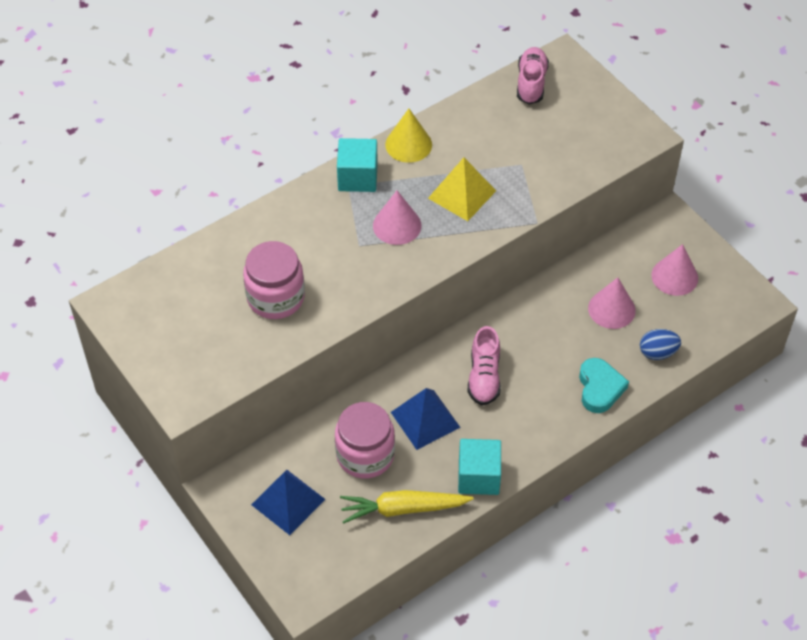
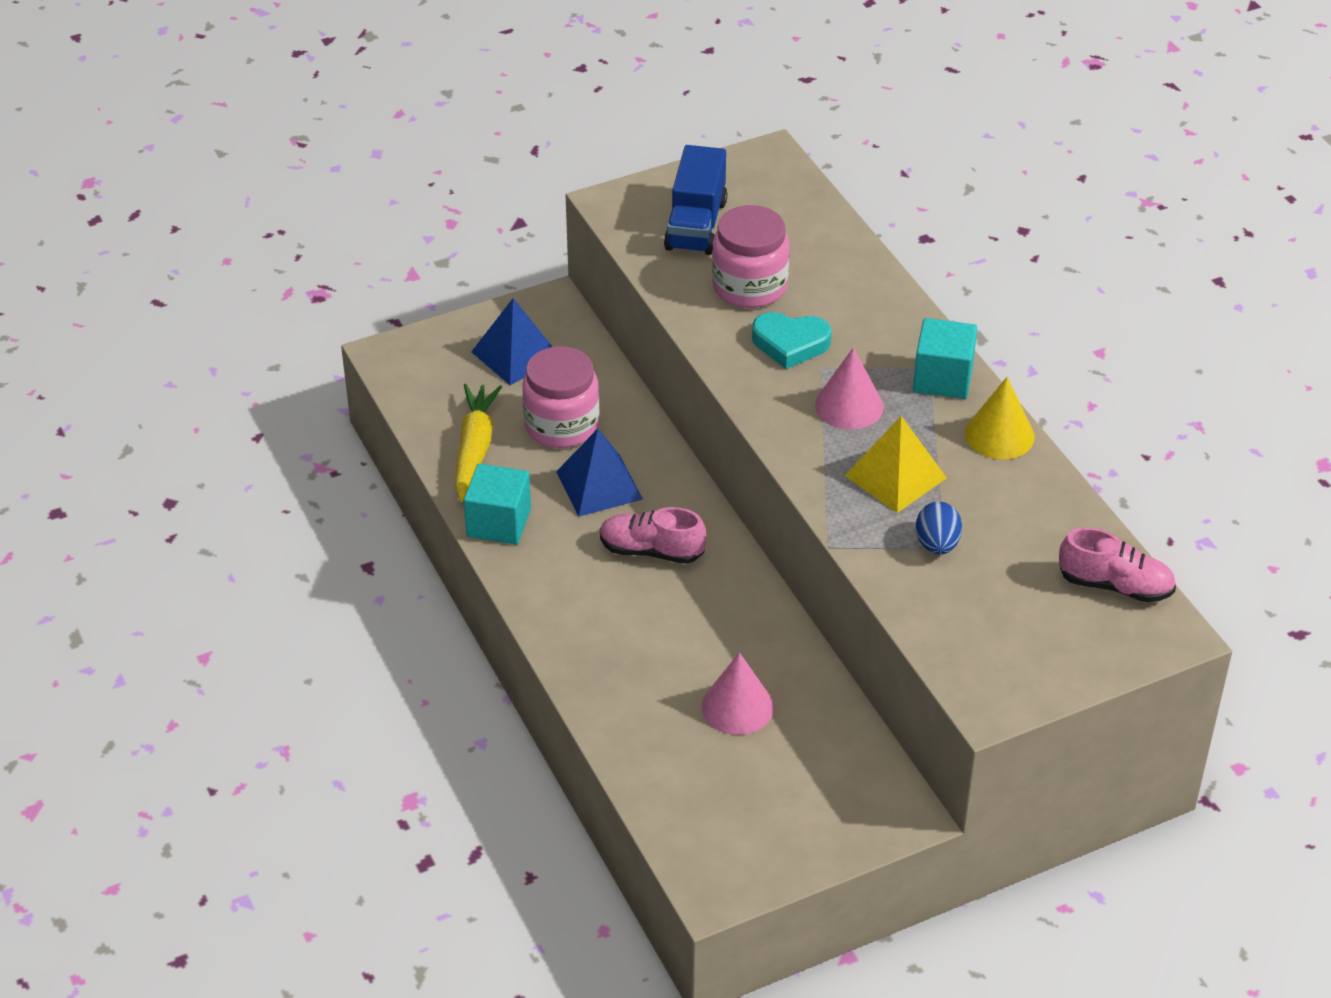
camera: 100 degrees right, 10 degrees down
(204, 341) = (696, 225): none -> blue truck
(599, 388) = (602, 667): turquoise heart -> turquoise heart (790, 344)
(657, 353) = (647, 744): blue egg -> blue egg (937, 545)
(674, 276) = (784, 794): pink cone -> none

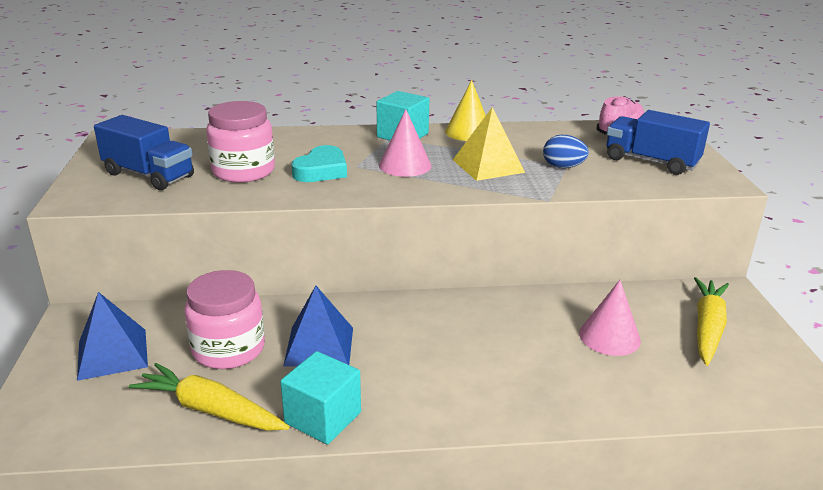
camera: 70 degrees left, 15 degrees down
(651, 551) = (415, 337): pink shoe -> none
(804, 793) = (707, 328): none -> yellow carrot
(1014, 628) = (651, 162): none -> blue truck

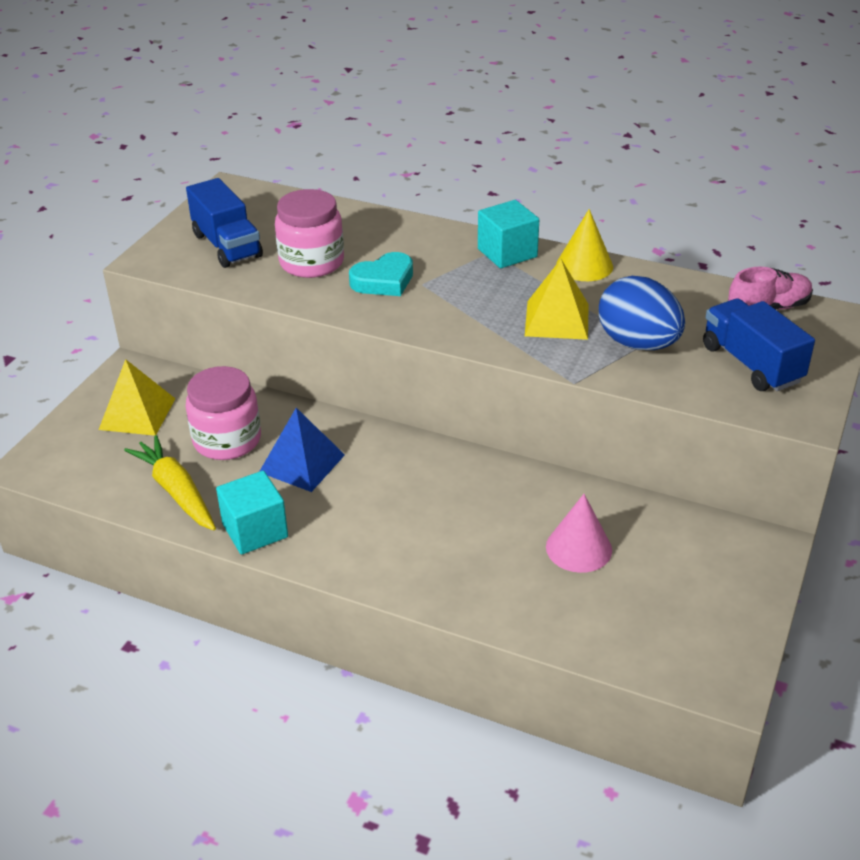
camera: 30 degrees right, 10 degrees up
(112, 354) = (137, 413): blue pyramid -> yellow pyramid
(405, 165) = (471, 296): pink cone -> none
(563, 167) = (638, 344): blue egg -> blue egg, size x1.78
(707, 328) = (694, 575): yellow carrot -> none

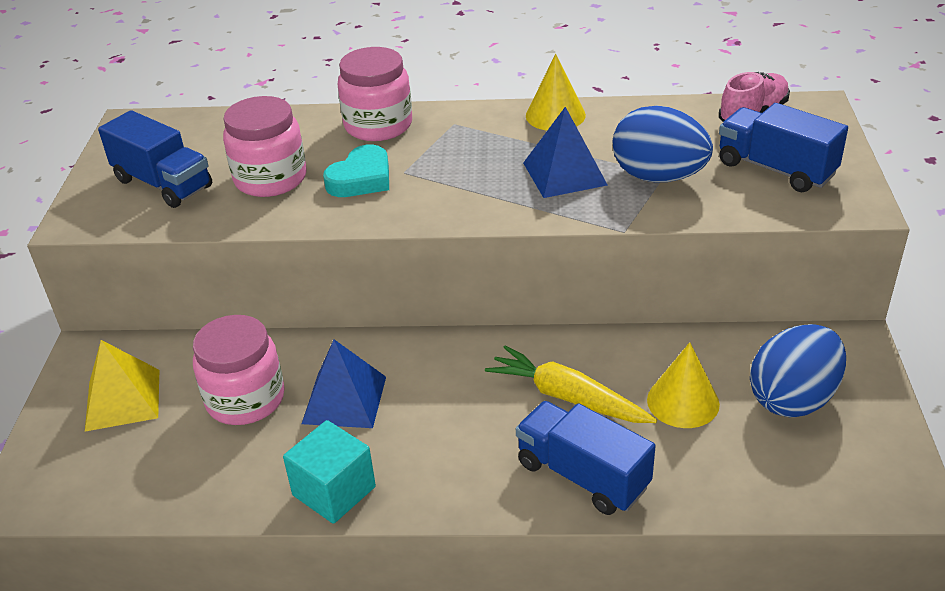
camera: 20 degrees left, 0 degrees up
(176, 491) = (217, 475): yellow carrot -> yellow carrot (567, 397)
(426, 238) = (378, 125): none -> pink jar
(456, 580) = (582, 475): none -> blue truck
(507, 253) = (471, 121): turquoise cube -> none
(557, 320) = (564, 174): yellow pyramid -> blue pyramid
(578, 548) = (683, 401): pink cone -> yellow cone
(678, 575) = (793, 398): none -> blue egg

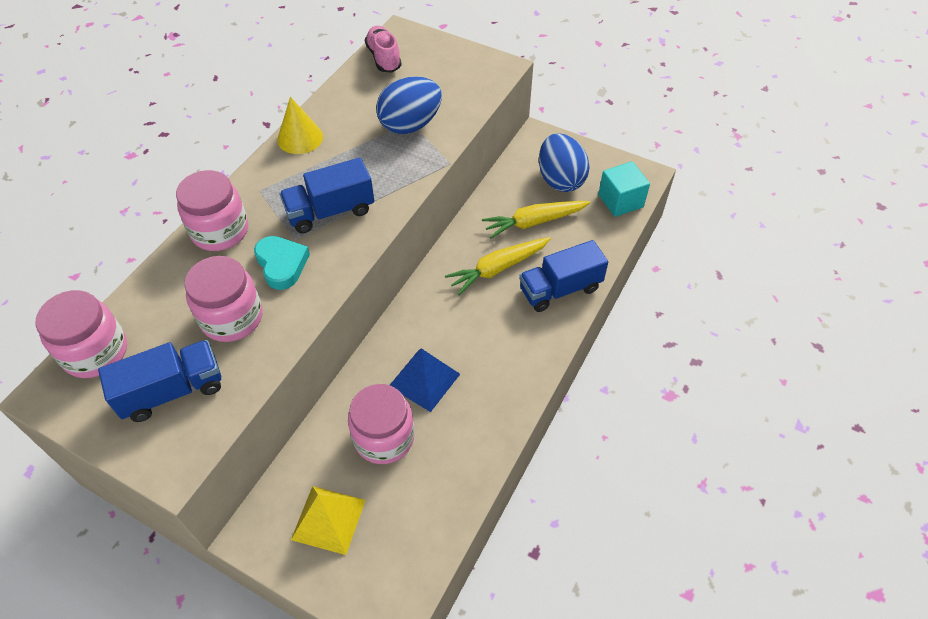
camera: 65 degrees left, 15 degrees up
(186, 126) = (95, 352): none -> pink jar
(334, 491) = (501, 413): turquoise cube -> turquoise cube (620, 201)
(564, 174) = (370, 162): blue pyramid -> none
(683, 401) = (534, 222): yellow cone -> yellow carrot
(776, 169) = (444, 77): blue truck -> blue truck (330, 211)

